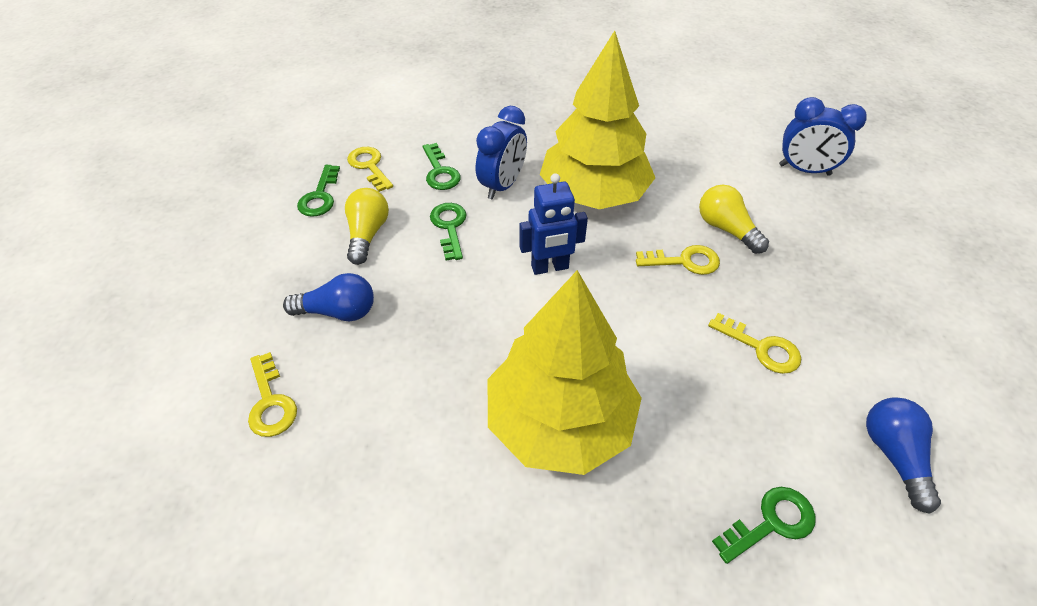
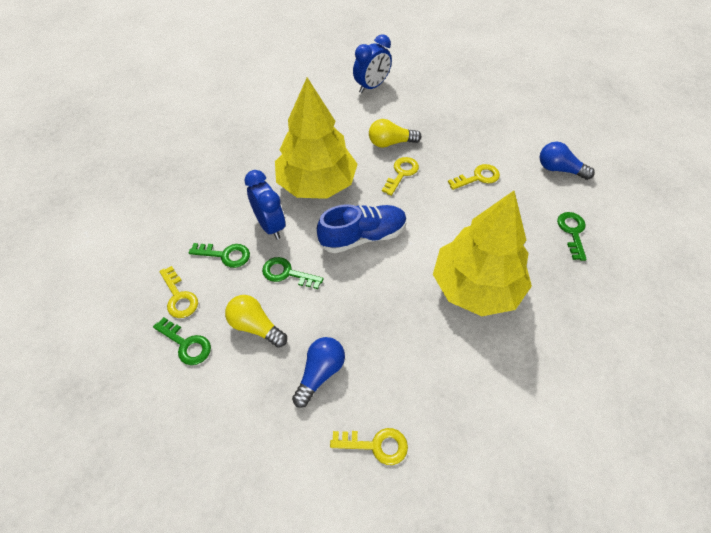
camera: 60 degrees left, 5 degrees up
(369, 166) = (179, 297): yellow key -> yellow key turned 120 degrees counterclockwise
(550, 267) = (363, 236): blue robot -> blue shoe

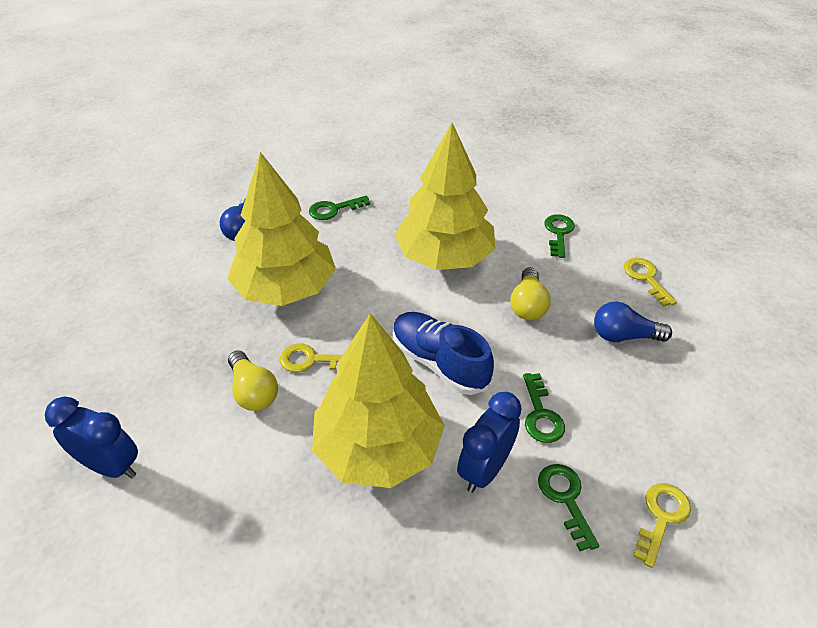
camera: 115 degrees left, 10 degrees down
(186, 344) = (702, 468): green key -> green key (558, 233)
(255, 326) = (626, 412): yellow light bulb -> yellow light bulb (528, 305)
(478, 177) = (285, 288): yellow key -> yellow tree

